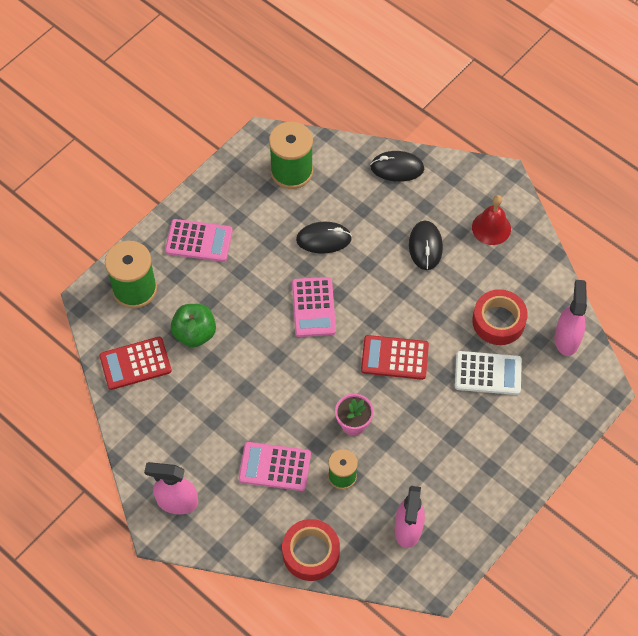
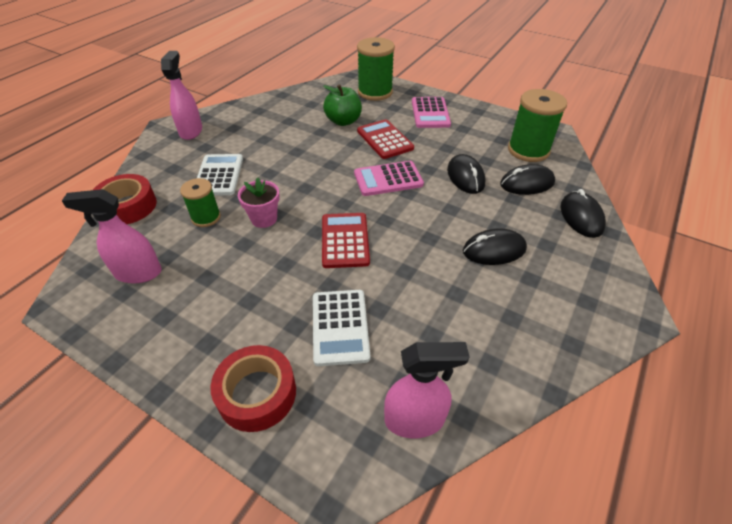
camera: 80 degrees right, 15 degrees down
(135, 363) = (311, 100): red calculator -> red calculator (384, 140)
(275, 467) = (219, 175): pink calculator -> white calculator
(344, 192) = (527, 183): none -> black mouse
(491, 228) = (553, 309): red bell -> none
(498, 321) = (418, 331): red tape -> red tape (257, 393)

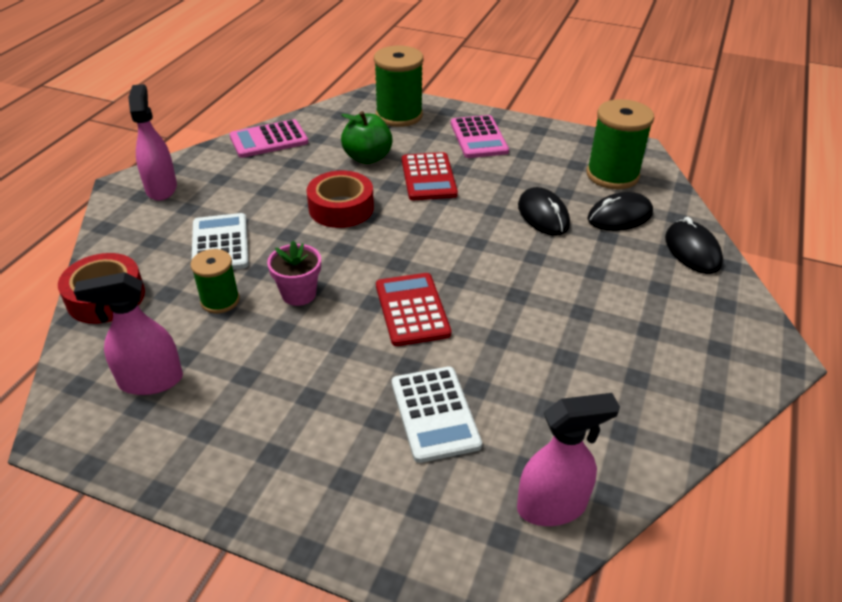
camera: 10 degrees left, 5 degrees down
(257, 393) = (354, 504): red tape -> red tape (341, 208)
(384, 140) = (428, 177): red calculator -> red calculator turned 150 degrees counterclockwise
(388, 179) = (446, 227): pink calculator -> pink calculator (269, 140)
(494, 250) = (598, 301): black mouse -> none

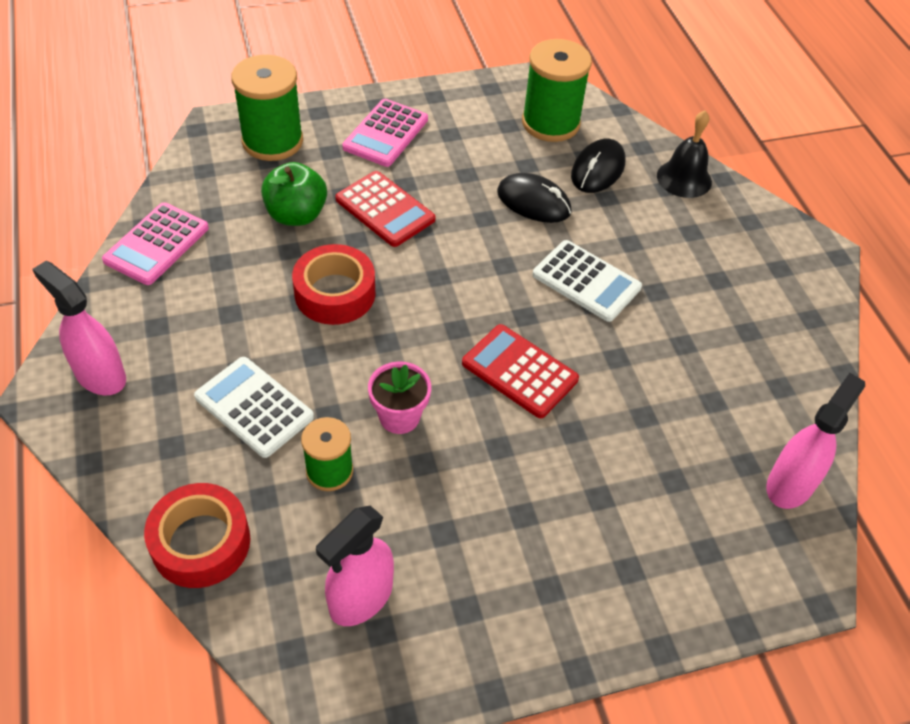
camera: 40 degrees left, 10 degrees up
(435, 414) = (637, 462): white calculator -> white calculator (586, 281)
(479, 137) = (386, 134): pink calculator -> pink calculator turned 75 degrees clockwise
(692, 251) = (684, 178): black mouse -> black bell

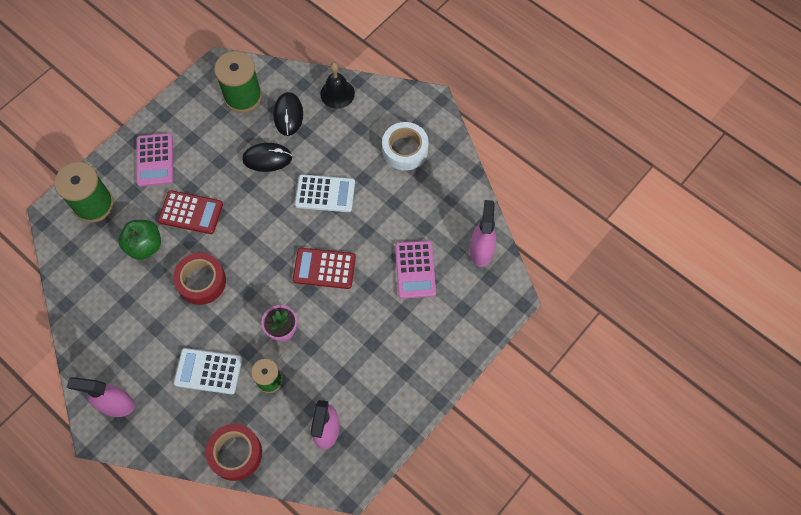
camera: 30 degrees left, 15 degrees up
(157, 244) = (82, 312): pink calculator -> pink calculator (415, 269)
(743, 289) = (405, 150): none -> white tape

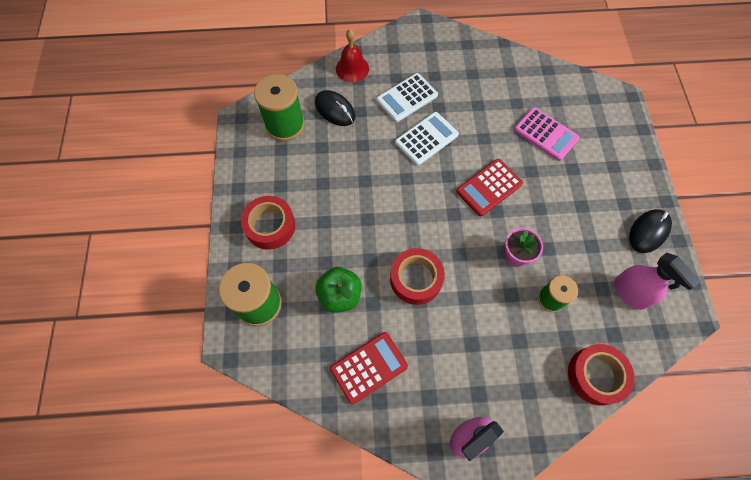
camera: 45 degrees left, 0 degrees up
(155, 160) = (270, 226): pink calculator -> red tape
(191, 212) = (346, 238): red calculator -> red calculator (369, 367)
(208, 371) = (502, 338): white calculator -> white calculator (407, 98)
(267, 158) = (356, 151): black mouse -> black mouse (648, 231)
(337, 93) = (352, 68): black bell -> red bell
(405, 150) = (443, 67): white tape -> none
(481, 250) = (568, 86): pink spray bottle -> none

